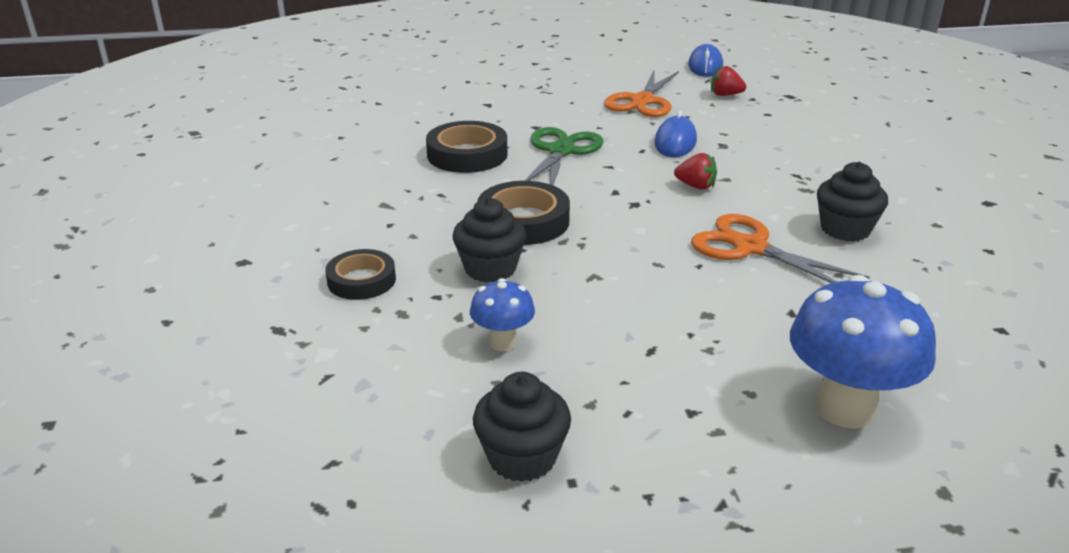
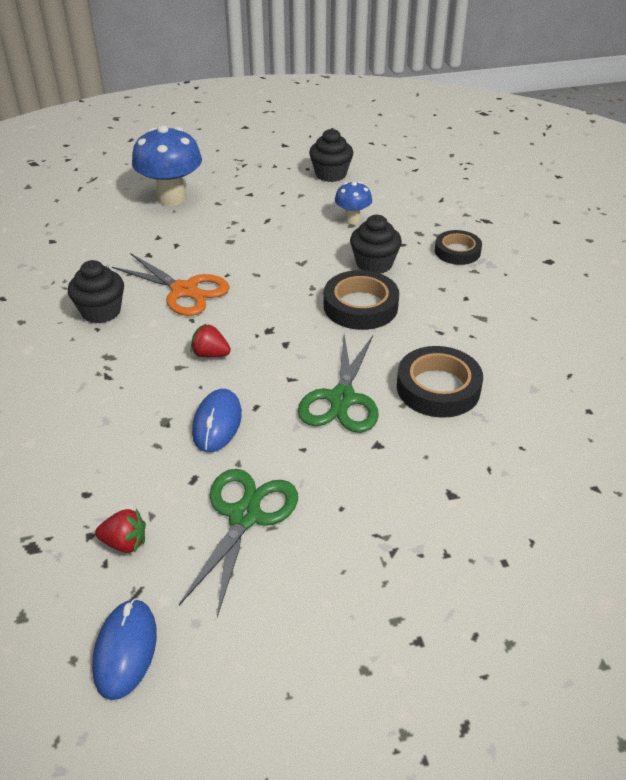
camera: 175 degrees right, 10 degrees up
(643, 101) = (244, 516): orange scissors -> green scissors

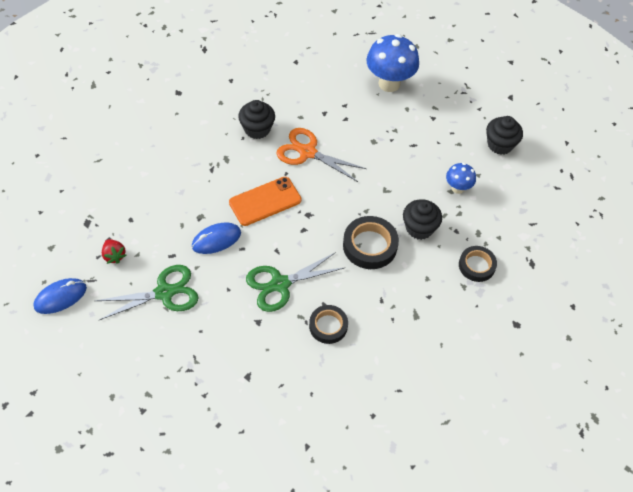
camera: 50 degrees right, 15 degrees up
(184, 290) = (307, 152): orange scissors -> orange scissors turned 120 degrees clockwise
(210, 354) = (265, 201): red strawberry -> orange phone
(438, 388) = (328, 326): black tape -> black tape, size x0.67

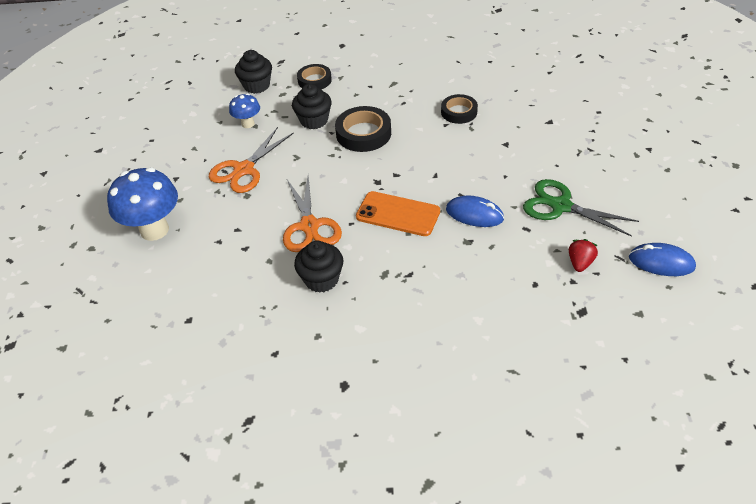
camera: 125 degrees left, 10 degrees down
(280, 284) = (461, 154): green scissors -> none
(403, 155) = (244, 170): none -> orange scissors
(500, 144) = (170, 127): black cupcake -> black cupcake (256, 86)

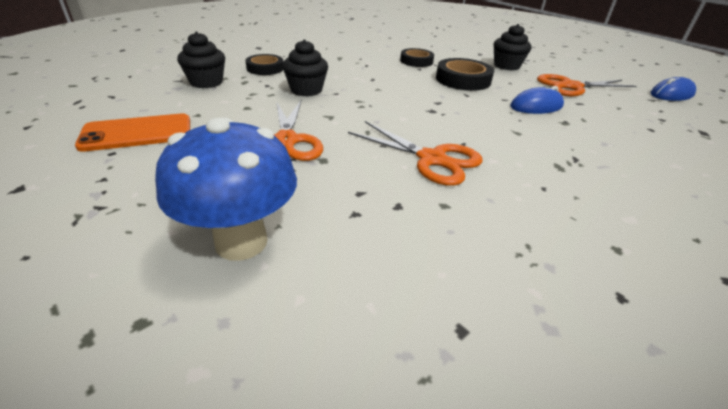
camera: 45 degrees left, 10 degrees down
(248, 124) = (236, 108): blue mushroom -> none
(321, 279) = (522, 196): black cupcake -> black cupcake (506, 66)
(363, 133) = (366, 87): black tape -> black tape (463, 80)
(398, 214) = (487, 124): orange phone -> orange phone (137, 133)
(561, 206) = (571, 87): green scissors -> orange scissors
(580, 263) = (643, 109): red strawberry -> none

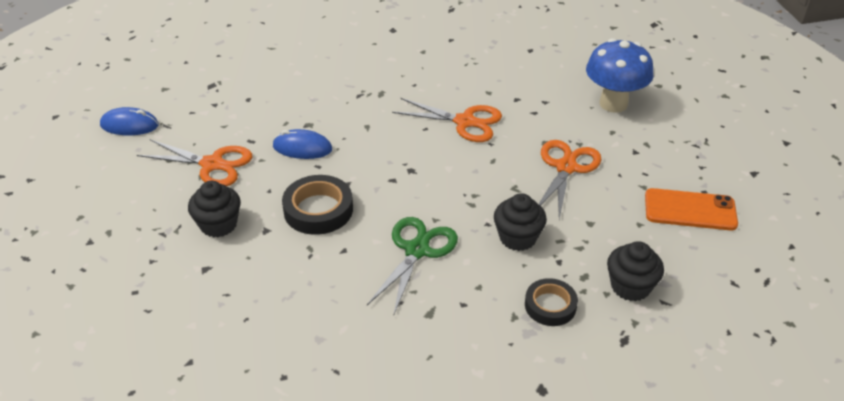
camera: 150 degrees left, 5 degrees up
(373, 75) = (417, 250): none -> green scissors
(416, 61) = (327, 271): black tape -> none
(432, 159) = (465, 122): orange scissors -> orange scissors turned 135 degrees clockwise

